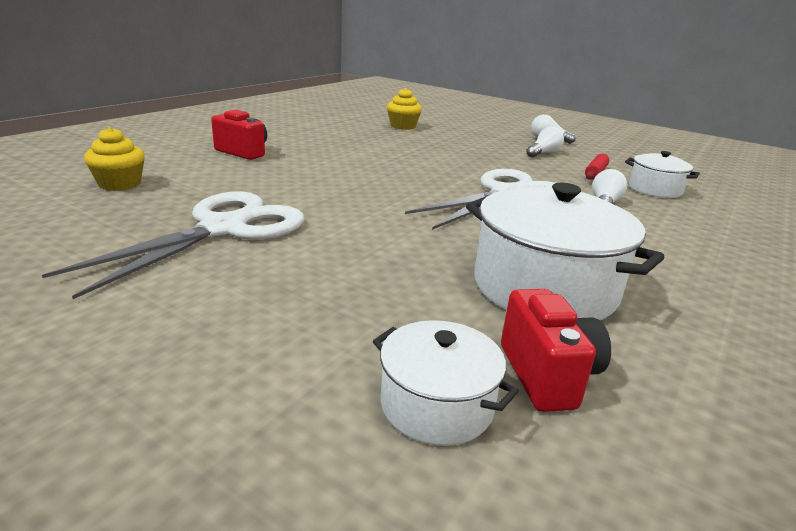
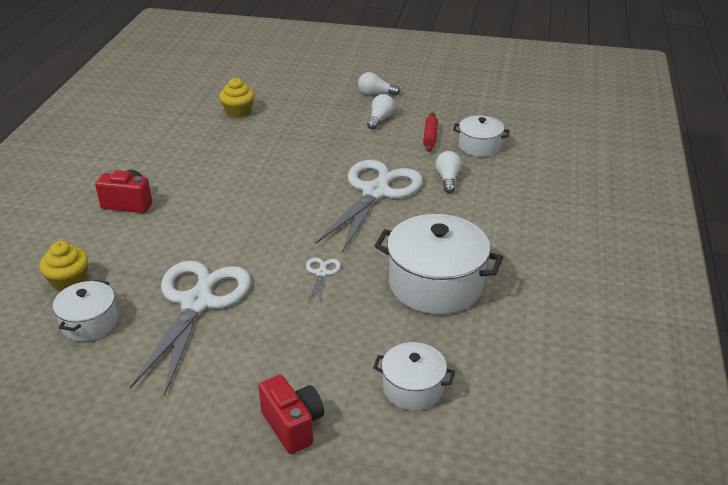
camera: 20 degrees left, 10 degrees up
(93, 215) = (89, 323): none -> white pot
(393, 240) = (321, 273): none -> white scissors
(547, 375) = (459, 350): red camera -> red camera (293, 425)

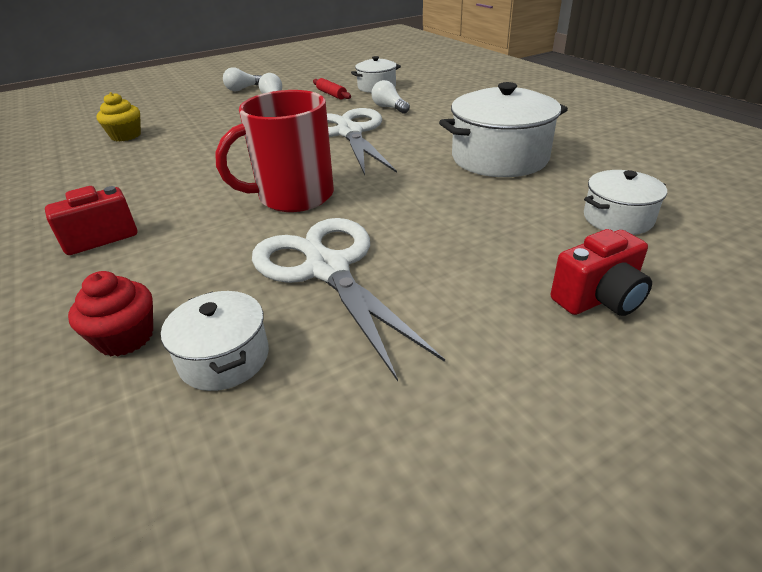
camera: 40 degrees left, 0 degrees up
(69, 281) = (125, 337): yellow cupcake -> red cupcake
(256, 234) = (294, 196): none -> red mug
(293, 425) = (598, 299): red camera -> red camera turned 135 degrees clockwise
(321, 273) = (403, 192): white scissors -> none

